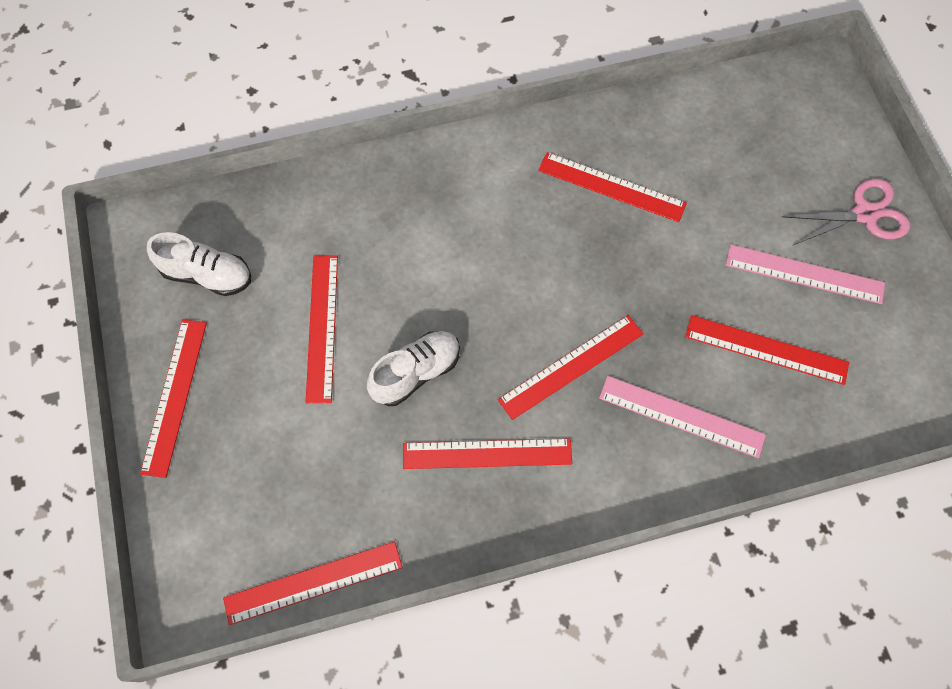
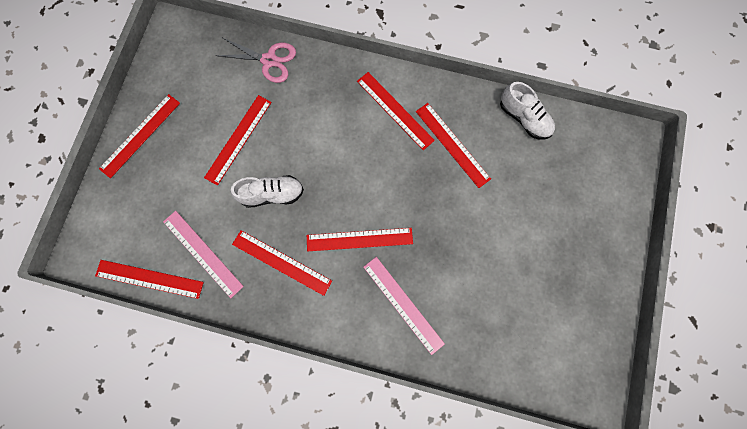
camera: 30 degrees right, 10 degrees up
(207, 275) = (196, 75): white shoe -> white shoe (523, 118)
(766, 349) = (479, 294): red ruler -> red ruler (395, 110)
(804, 274) = (534, 262): pink ruler -> pink ruler (203, 253)
(864, 214) = (597, 246): pink scissors -> pink scissors (269, 60)

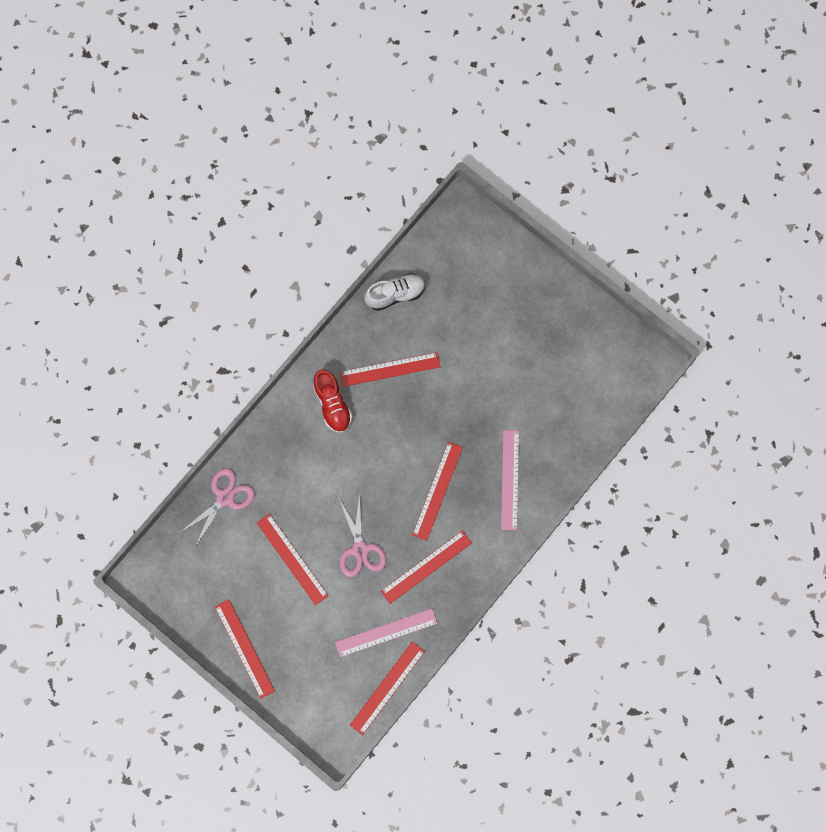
camera: 65 degrees left, 0 degrees up
(272, 194) = (360, 549): white shoe -> pink scissors
(395, 110) = (332, 404): red ruler -> red shoe
(403, 304) = (510, 480): pink ruler -> pink ruler turned 75 degrees counterclockwise

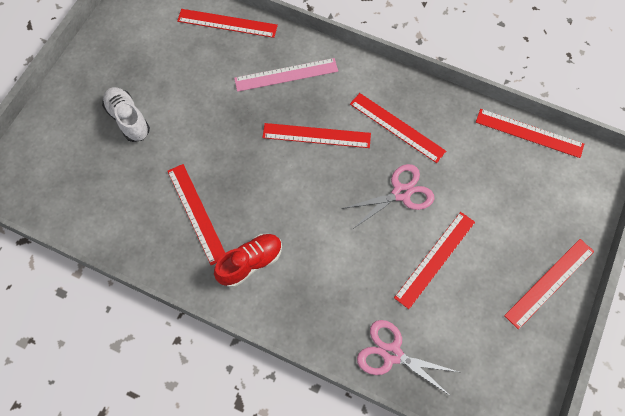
camera: 105 degrees left, 10 degrees down
(386, 632) = (476, 147): pink ruler -> none
(395, 294) = (108, 229): white shoe -> white shoe (128, 119)
(584, 437) = (227, 23): none -> red ruler

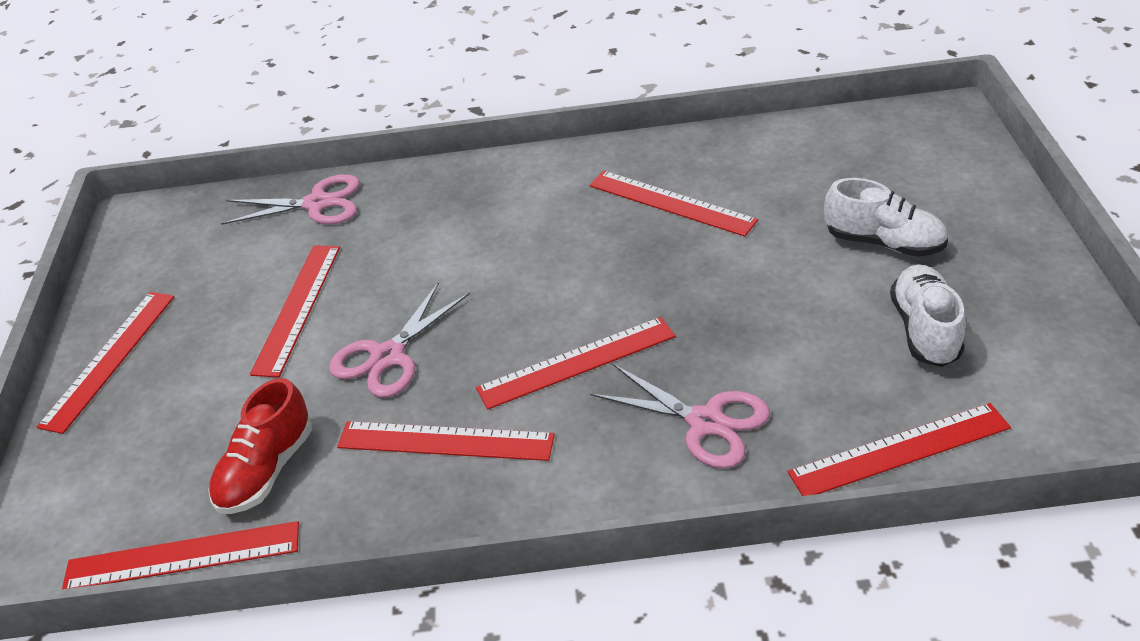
camera: 155 degrees right, 25 degrees down
(163, 65) = (924, 330): none -> white shoe
(250, 263) = (555, 195): red shoe -> red shoe (267, 470)
(286, 75) = (705, 422): pink ruler -> pink scissors

